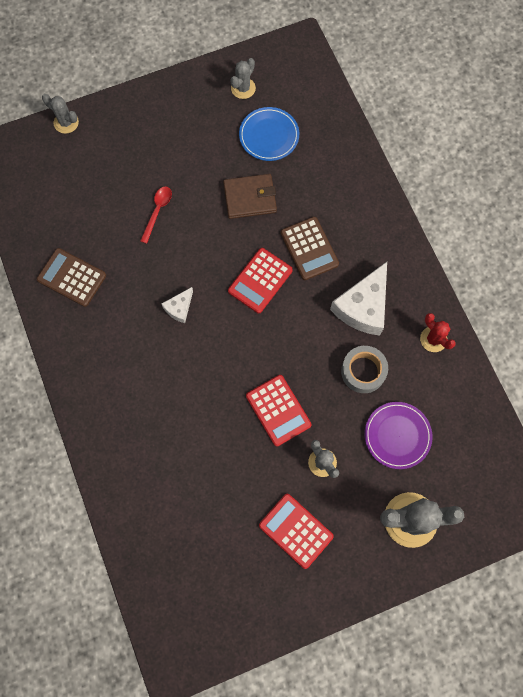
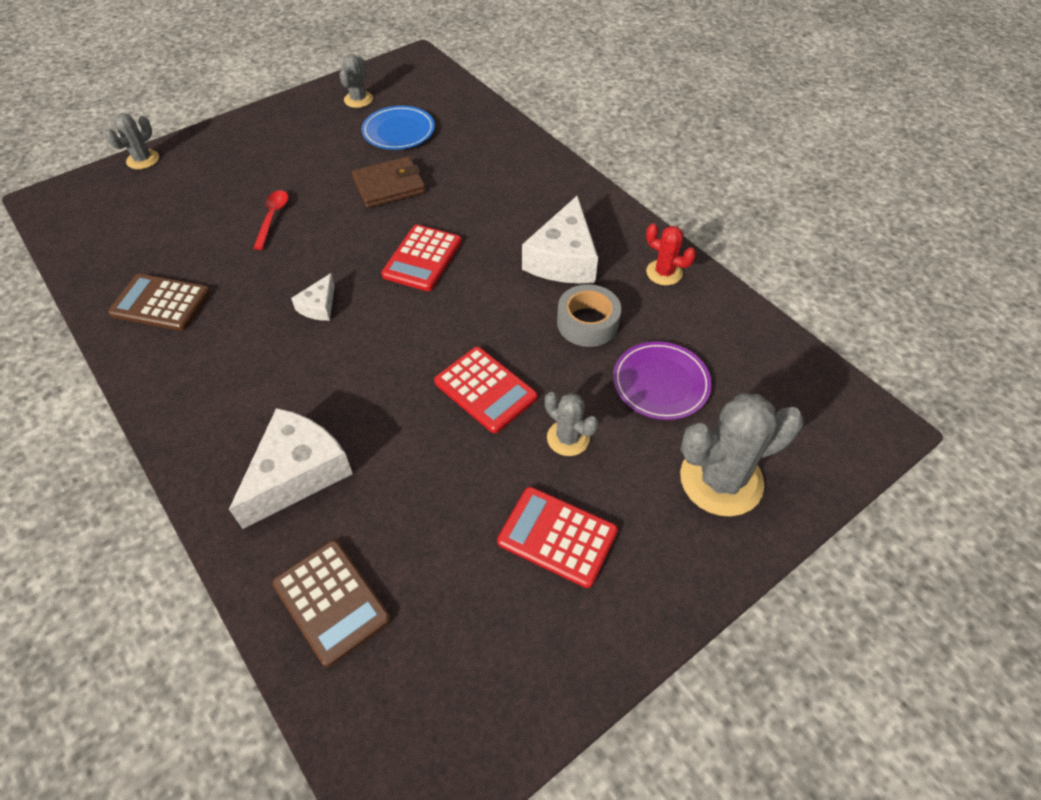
camera: 15 degrees left, 20 degrees down
(66, 122) = (143, 160): grey cactus -> grey cactus turned 75 degrees counterclockwise
(147, 443) = (297, 473): none -> white cheese
(309, 248) = (476, 217): brown calculator -> brown calculator (331, 602)

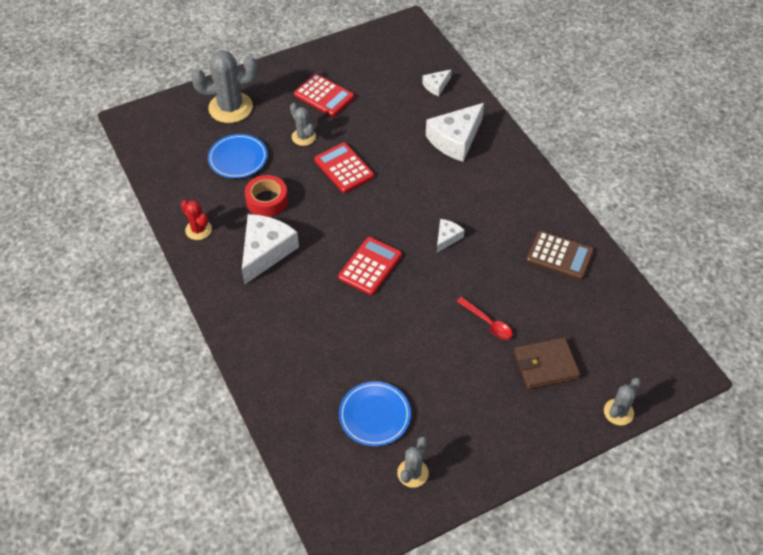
camera: 170 degrees left, 0 degrees up
(273, 218) = (488, 323): red spoon -> red spoon turned 60 degrees counterclockwise
(331, 602) = (436, 86): brown calculator -> white cheese
(389, 186) = (389, 344): brown wallet -> brown wallet (545, 365)
(587, 323) = (267, 201): grey tape -> red tape
(661, 383) = (238, 158): purple plate -> blue plate

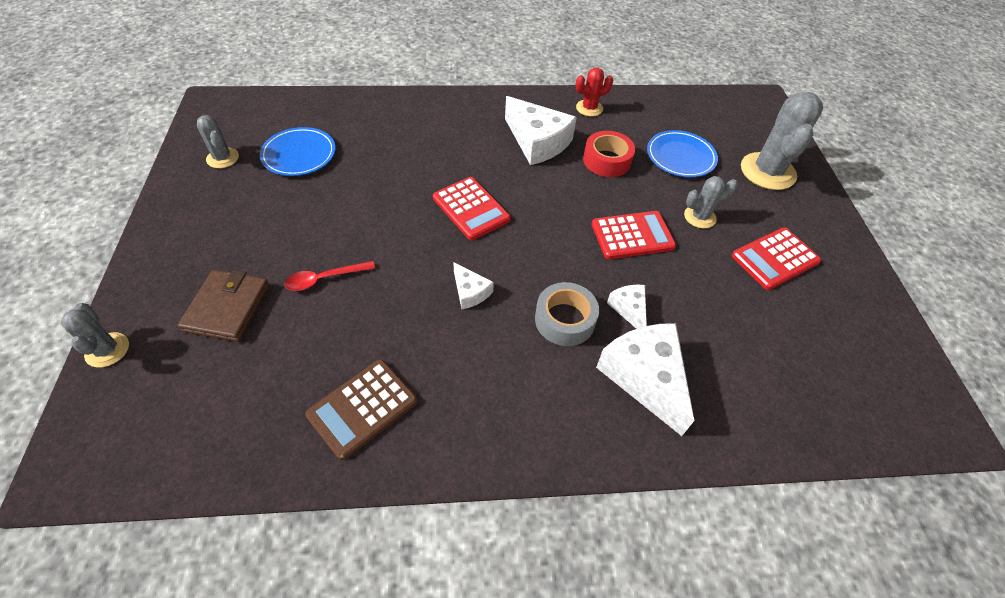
camera: 110 degrees right, 0 degrees up
(436, 86) = (776, 402): white cheese -> white cheese (629, 308)
(438, 184) = (565, 320): none -> grey tape

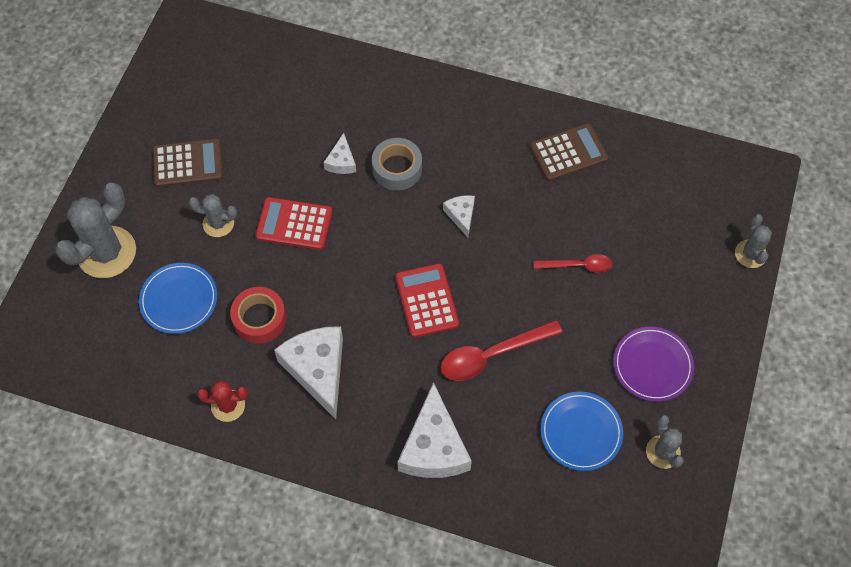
camera: 155 degrees left, 10 degrees up
(227, 308) = (660, 263): brown wallet -> none
(234, 214) = (652, 365): none -> purple plate
(393, 185) = (492, 355): none -> red spoon
(645, 377) = (363, 110): white cheese -> white cheese (434, 447)
(775, 259) = (188, 163): red calculator -> brown calculator

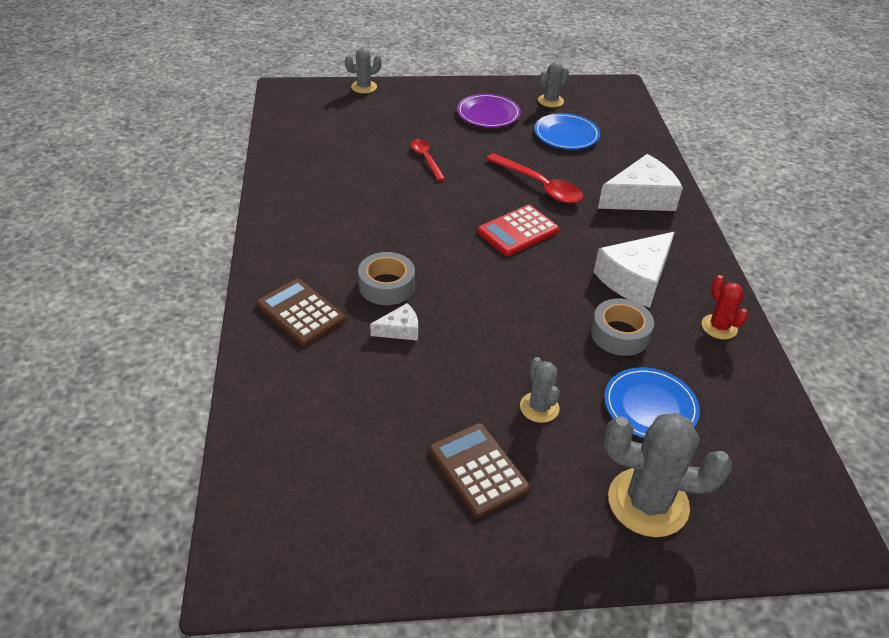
camera: 115 degrees left, 20 degrees down
(259, 319) = (620, 334): red tape -> grey tape
(294, 224) = (498, 343): red calculator -> none
(461, 215) = (416, 231): white cheese -> none
(568, 153) = (311, 184): brown calculator -> brown calculator (301, 312)

